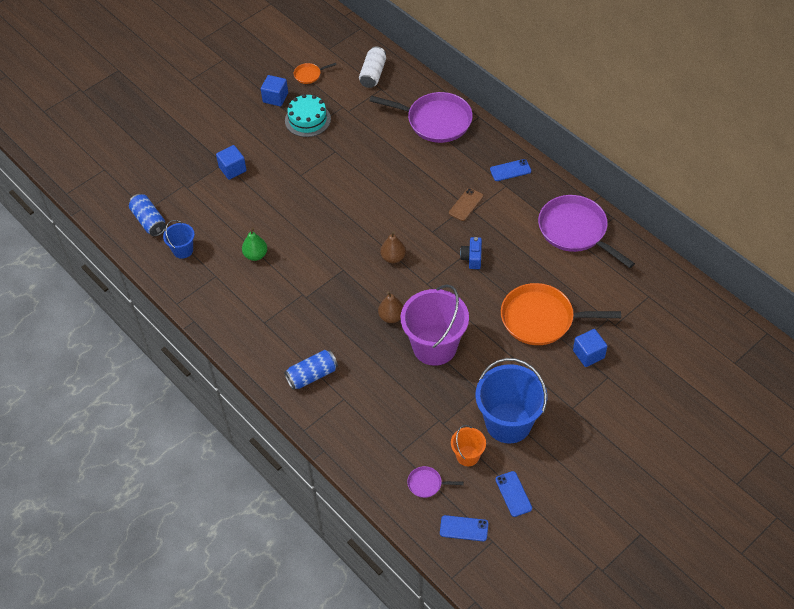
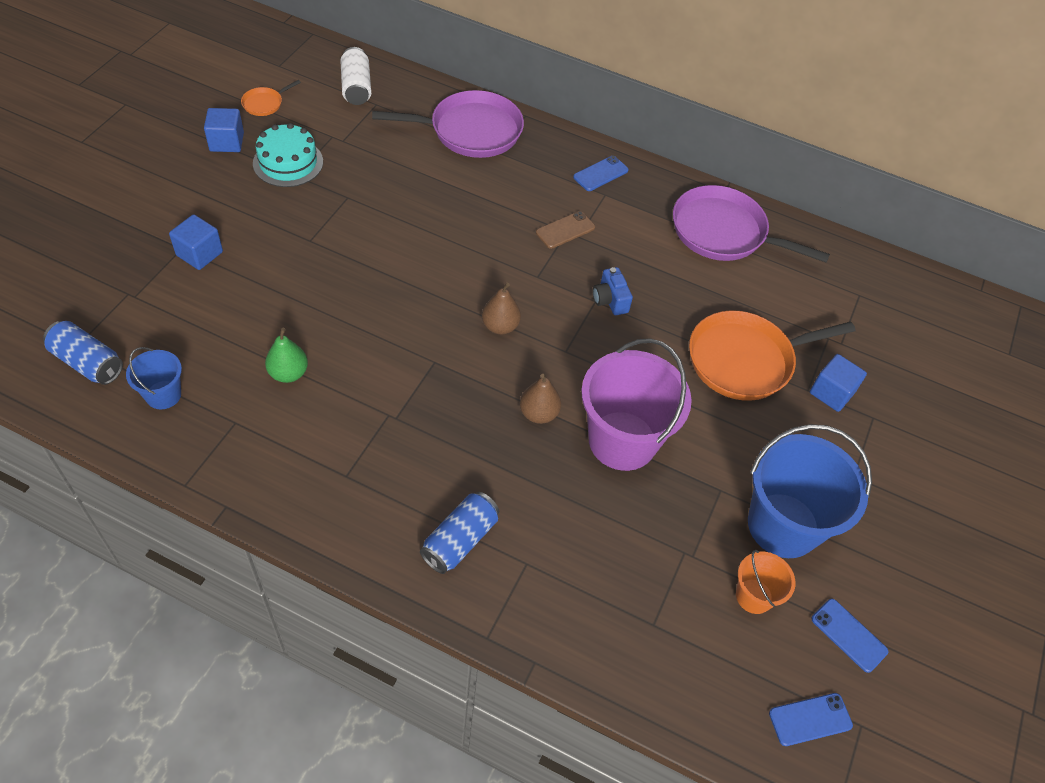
camera: 30 degrees left, 0 degrees up
(426, 484) = (718, 663): purple pan -> none
(466, 204) = (565, 230): brown phone -> brown phone turned 45 degrees clockwise

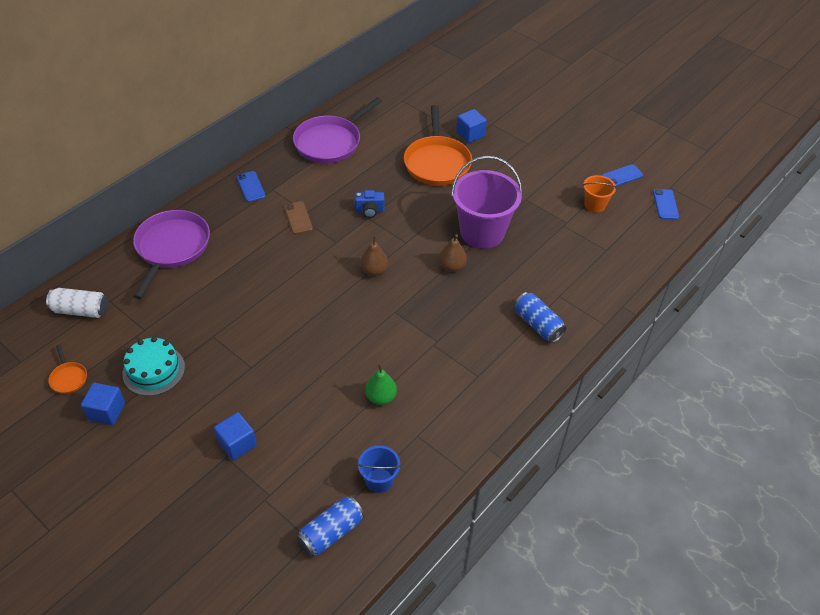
camera: 70 degrees left, 5 degrees down
(783, 525) = (553, 181): blue bucket -> none

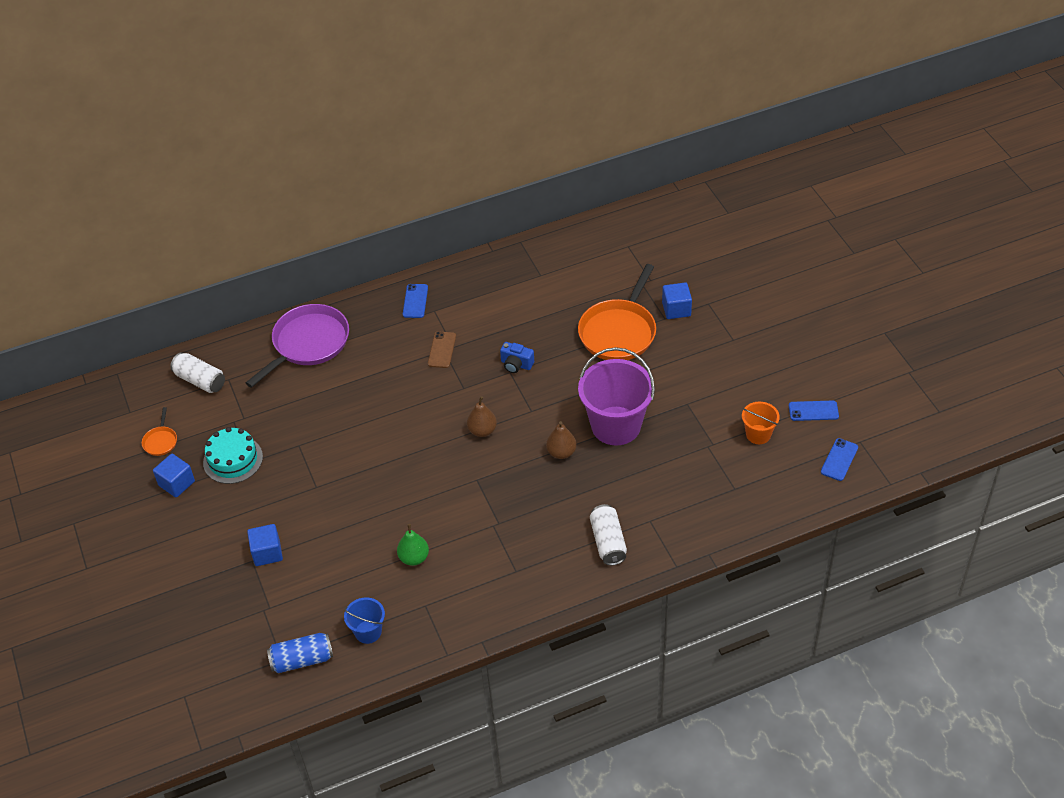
camera: 30 degrees right, 0 degrees up
(330, 142) = (522, 274): purple pan -> none
(538, 324) = (608, 542): blue can -> white can

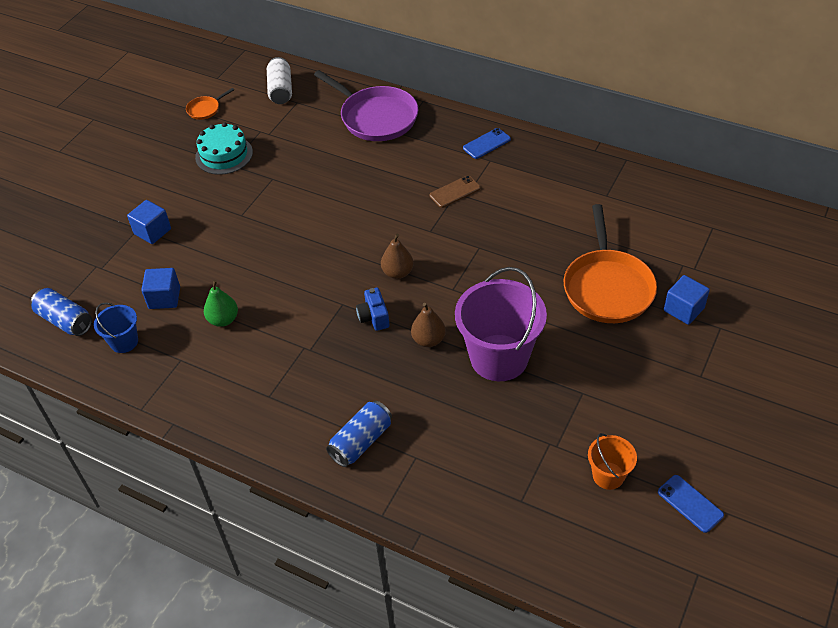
camera: 50 degrees right, 0 degrees up
(176, 483) = (174, 142): blue cube -> blue cube (164, 298)
(308, 343) = (376, 117): purple pan -> purple pan turned 45 degrees clockwise
(516, 364) = (492, 246): blue camera -> blue camera (374, 317)
(608, 542) = (361, 441): white can -> blue can
(619, 332) = (607, 287): orange pan -> orange pan turned 75 degrees counterclockwise
(839, 460) = (653, 570): blue phone -> none

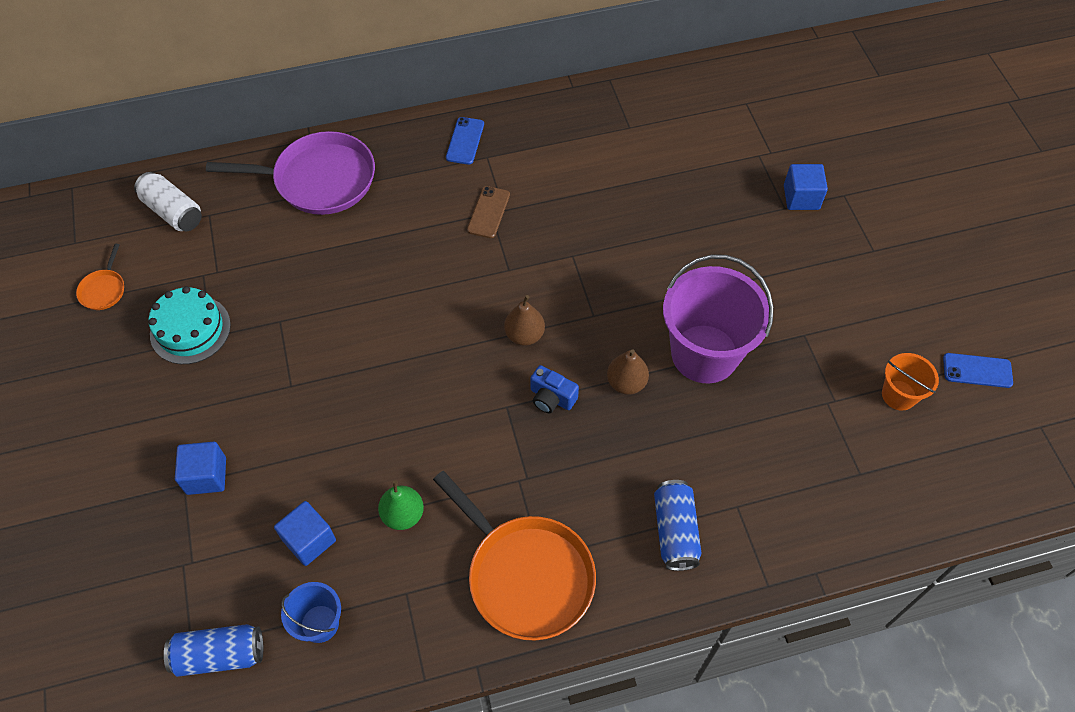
camera: 45 degrees left, 10 degrees up
(607, 287) = (722, 219): orange pan -> orange pan (526, 575)

